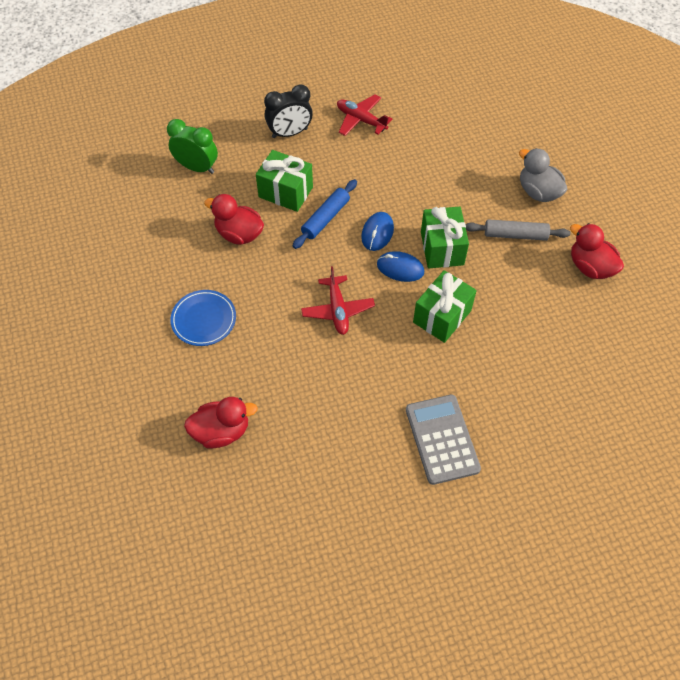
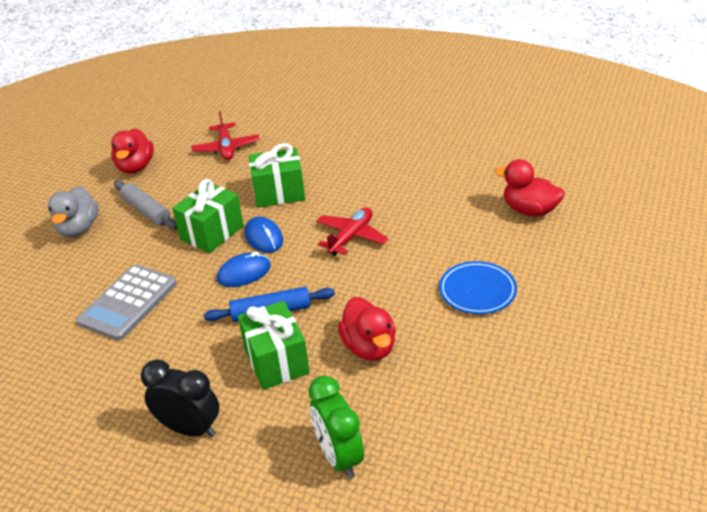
camera: 135 degrees left, 20 degrees down
(361, 120) = (102, 391): red plane -> red plane (226, 148)
(442, 439) = (372, 138): grey calculator -> grey calculator (128, 303)

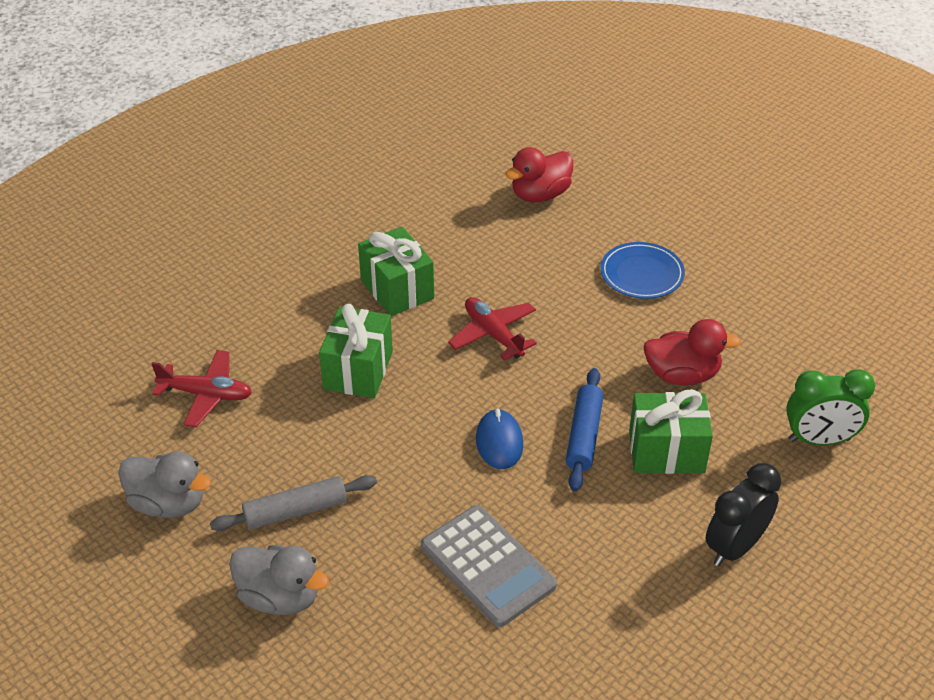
camera: 70 degrees left, 5 degrees up
(136, 167) = (168, 503): red duck -> grey duck
(212, 233) = (397, 453): green gift -> green gift (397, 289)
(264, 237) = (442, 407): blue mouse -> none

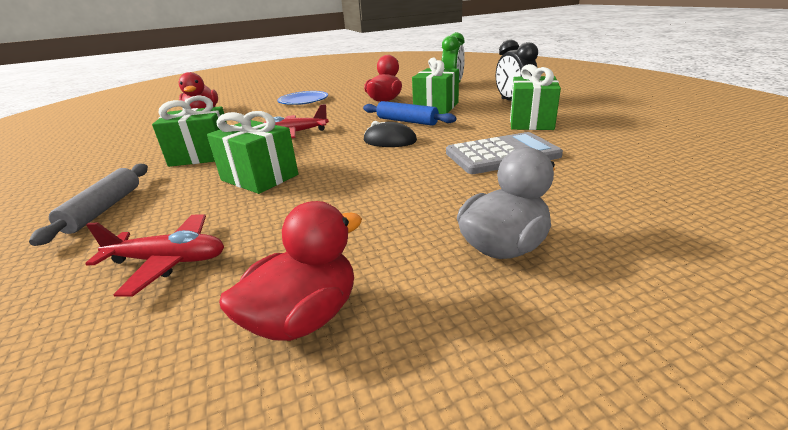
camera: 65 degrees left, 15 degrees down
(168, 503) = (304, 317): grey duck -> red duck
(206, 394) = (169, 261): red plane -> red plane turned 60 degrees clockwise
(295, 511) = (392, 224): grey rolling pin -> grey rolling pin (103, 209)
(499, 442) = (389, 141): blue mouse -> black mouse
(632, 582) = (531, 122): none -> green gift

